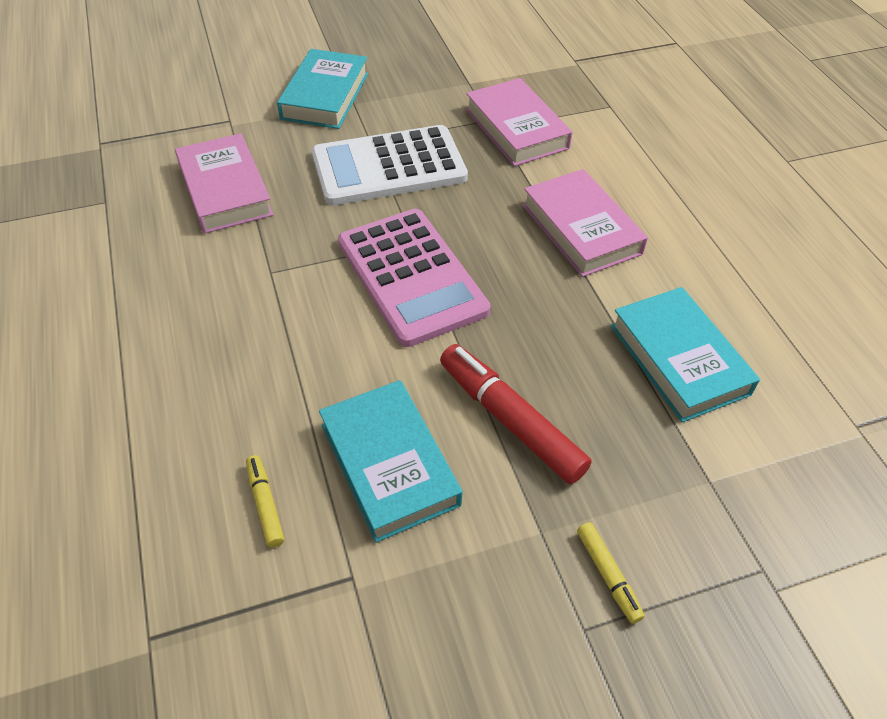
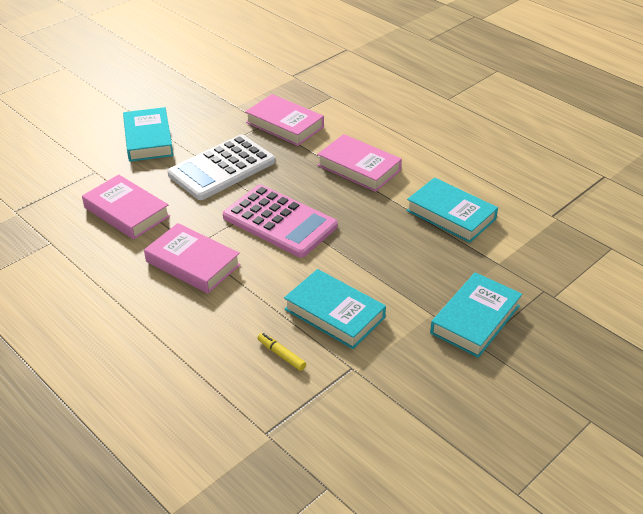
camera: 25 degrees left, 10 degrees down
(252, 298) = (193, 263): none -> pink book
(510, 420) = (383, 271): red marker -> none
(608, 575) = (475, 319): yellow marker -> turquoise book

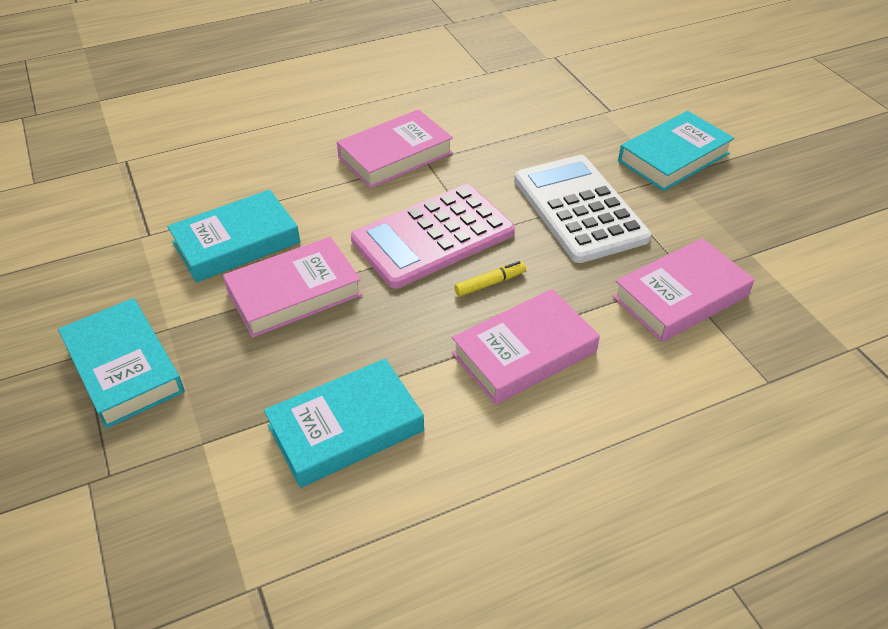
camera: 110 degrees right, 5 degrees up
(127, 212) = (517, 123): pink book -> pink book (294, 293)
(148, 139) = (673, 157): turquoise book -> turquoise book turned 45 degrees counterclockwise
(281, 355) = (209, 189): yellow marker -> yellow marker (490, 283)

